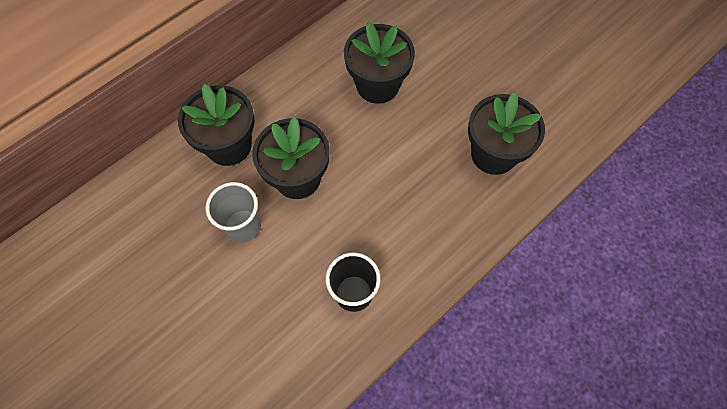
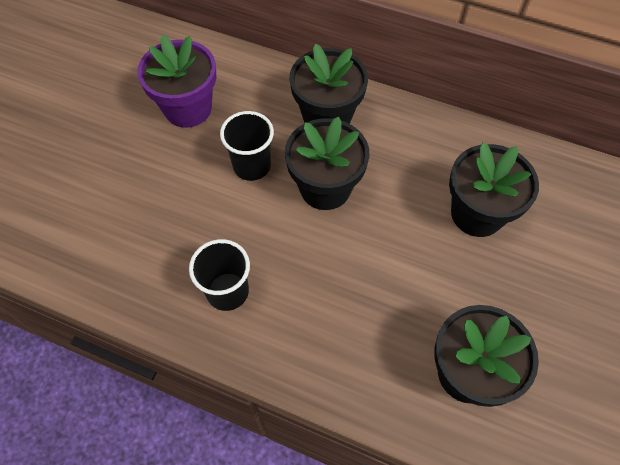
camera: 65 degrees right, 5 degrees down
(145, 257) = (188, 108): none -> purple flower pot
(243, 226) = (252, 166): grey cup -> black cup

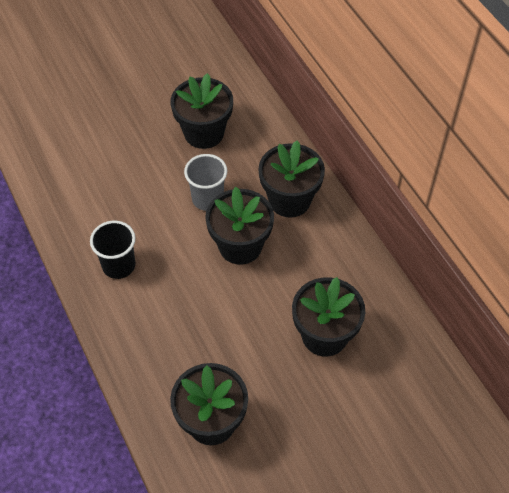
camera: 40 degrees right, 5 degrees down
(188, 108) = (204, 133): purple flower pot -> black flower pot
(252, 166) = (207, 199): black cup -> grey cup

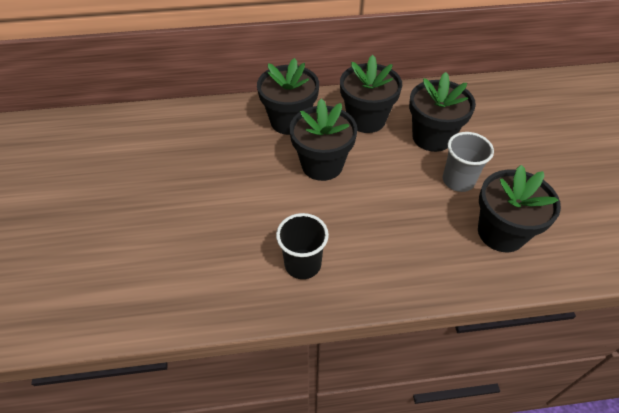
camera: 70 degrees left, 5 degrees down
(204, 133) = (179, 156): black flower pot -> black flower pot (366, 119)
(207, 199) = (258, 174): grey cup -> grey cup (458, 181)

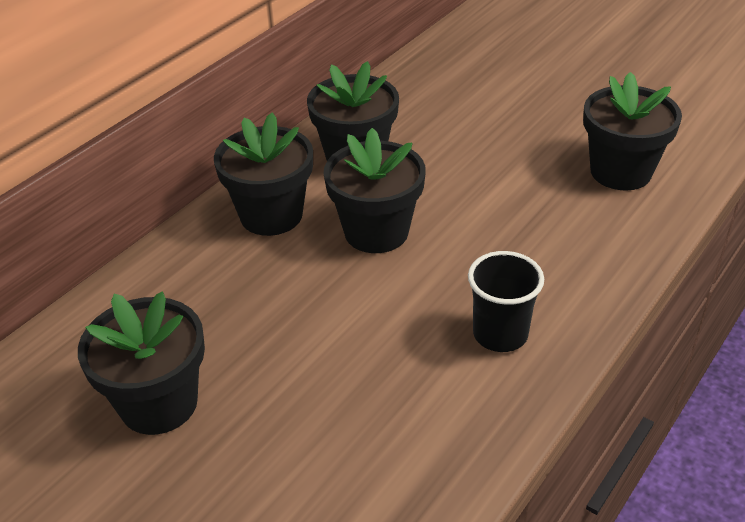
camera: 45 degrees left, 10 degrees down
(432, 137) = (446, 132): black flower pot -> black flower pot (159, 403)
(458, 181) = (525, 154): grey cup -> none

